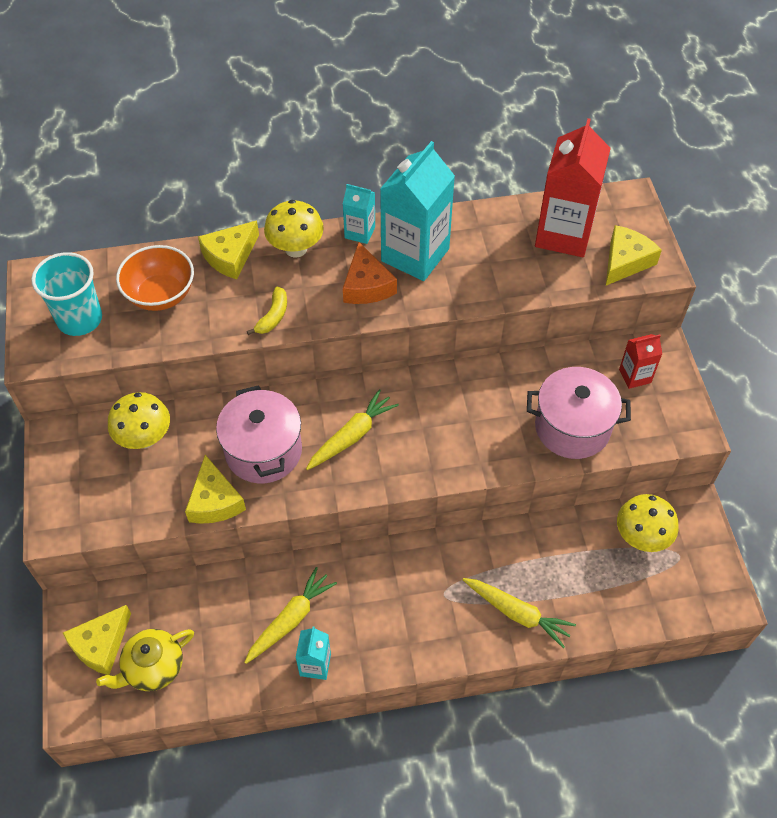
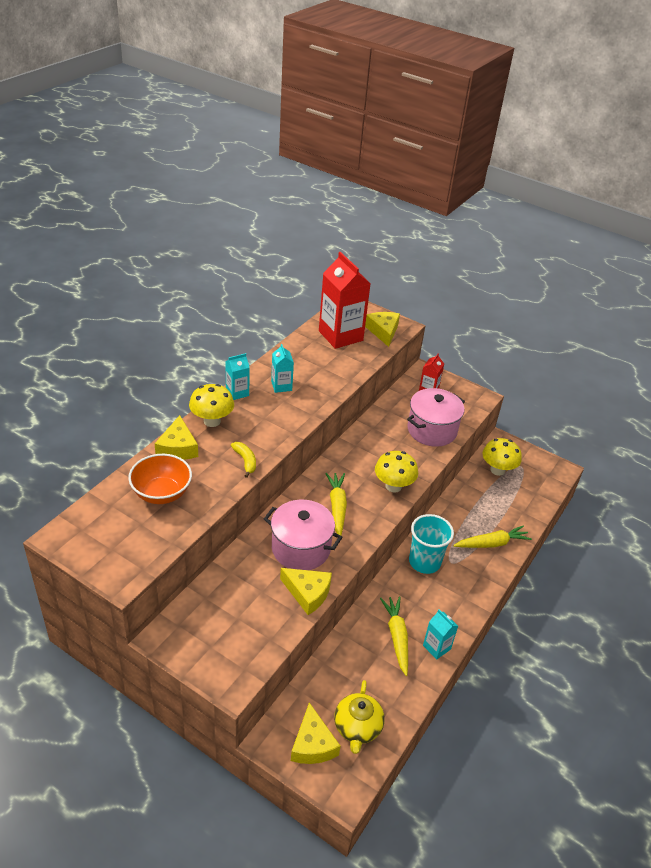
camera: 50 degrees left, 15 degrees down
(80, 319) = (125, 540): turquoise cup -> turquoise cup (424, 562)
(145, 438) = (223, 593): yellow mushroom -> yellow mushroom (393, 486)
(367, 285) = (276, 415): orange cheese -> none
(415, 255) = (281, 386): turquoise carton -> turquoise carton, size x0.49

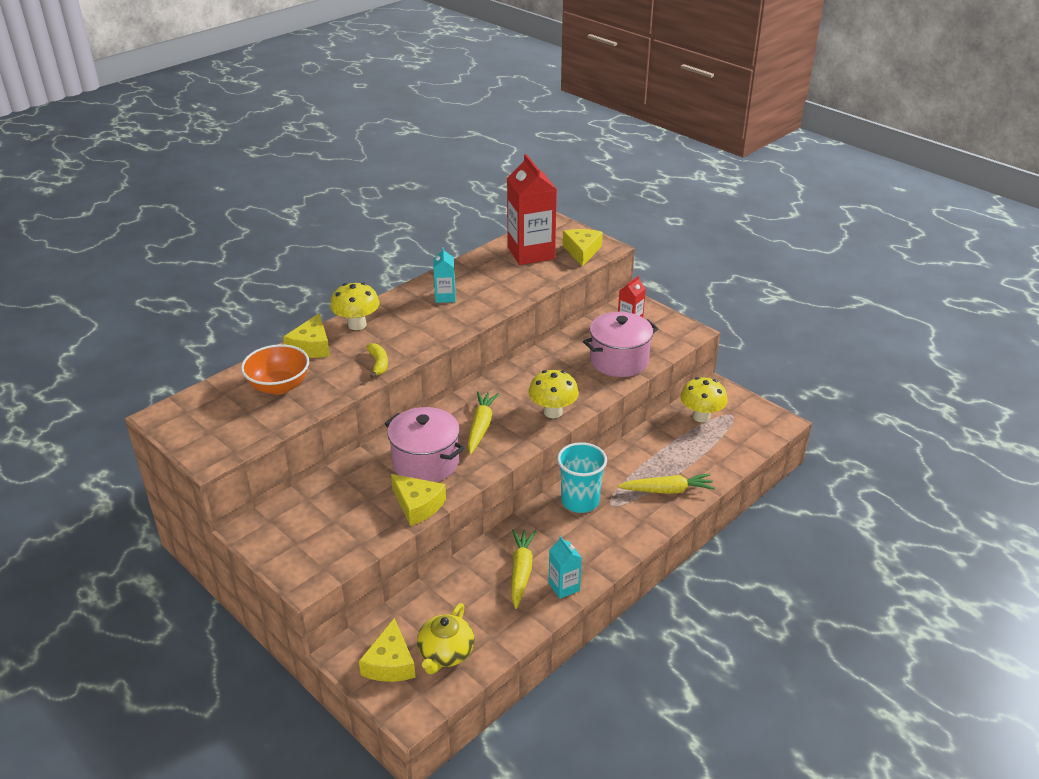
camera: 15 degrees right, 5 degrees down
(237, 393) = (394, 300): turquoise carton -> none

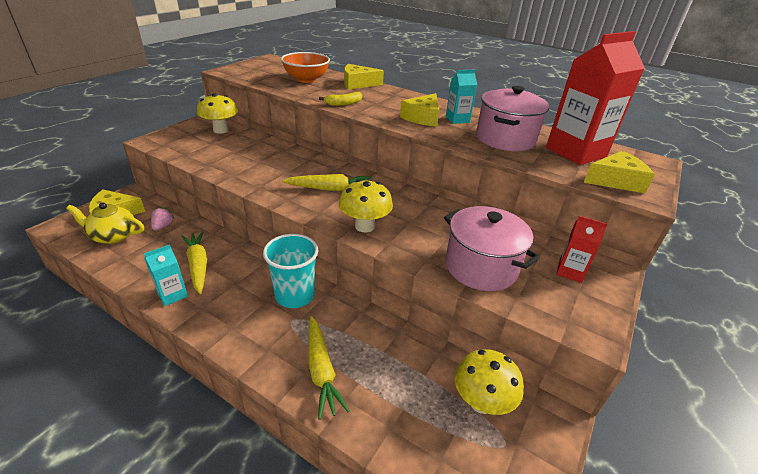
camera: 75 degrees right, 0 degrees up
(357, 325) = (393, 94): yellow mushroom -> yellow mushroom (221, 130)
(418, 505) = (224, 170): yellow cheese -> yellow cheese (423, 118)
(425, 462) = (278, 169): pink pot -> pink pot (505, 139)
(437, 609) = (163, 226): none -> pink strawberry
(521, 571) = (198, 265): yellow carrot -> yellow carrot turned 105 degrees counterclockwise

